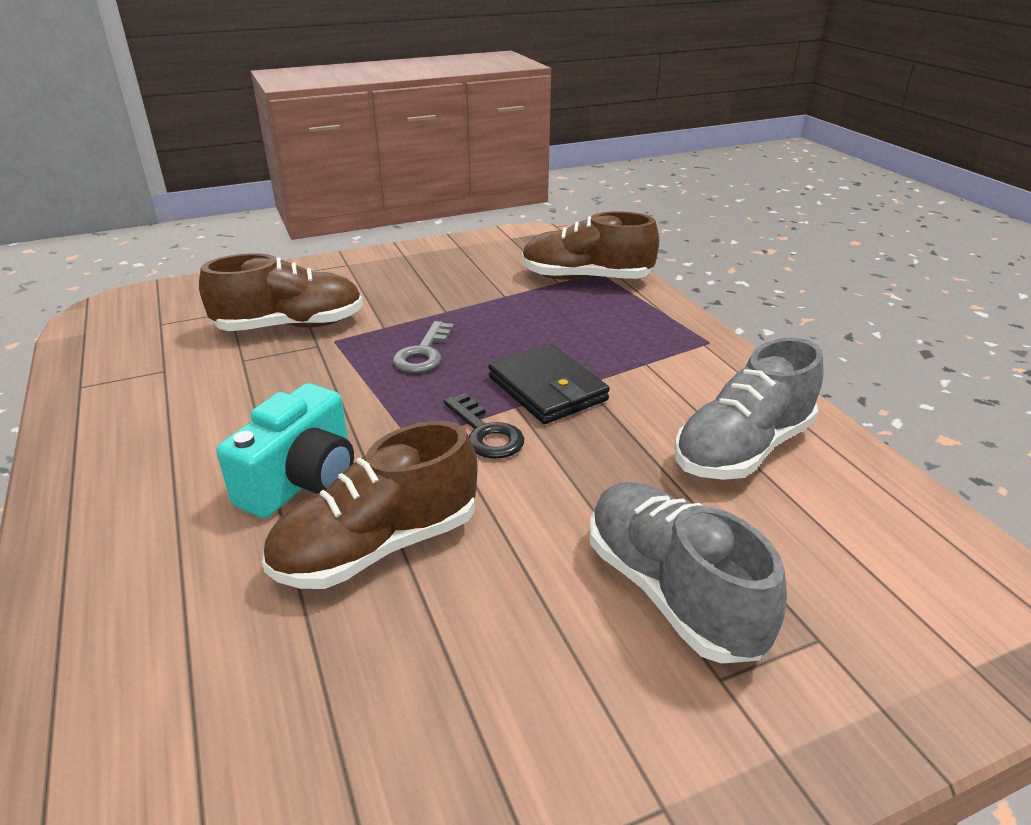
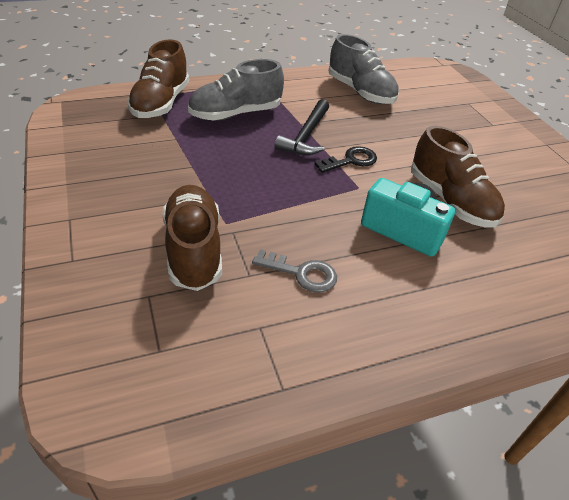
camera: 90 degrees left, 10 degrees up
(423, 353) = (256, 179): grey key -> grey key (302, 273)
(547, 389) = (306, 136): black wallet -> black hammer
(671, 591) = (455, 126): grey shoe -> grey shoe (235, 114)

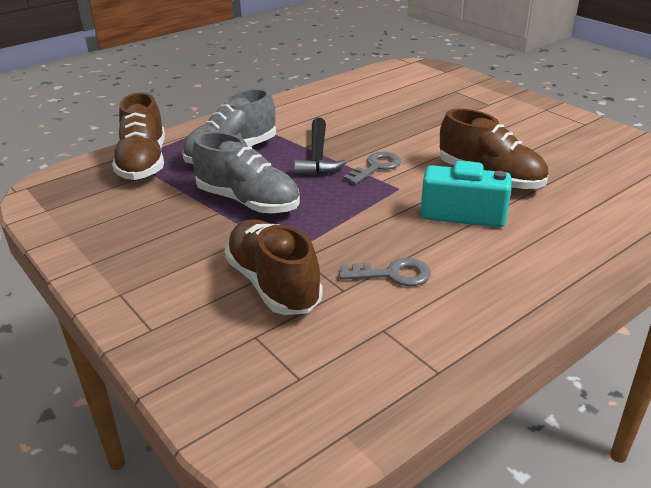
camera: 15 degrees left, 10 degrees down
(351, 160) = (376, 167): black key -> grey key
(360, 92) = (346, 105): grey shoe -> grey shoe (248, 201)

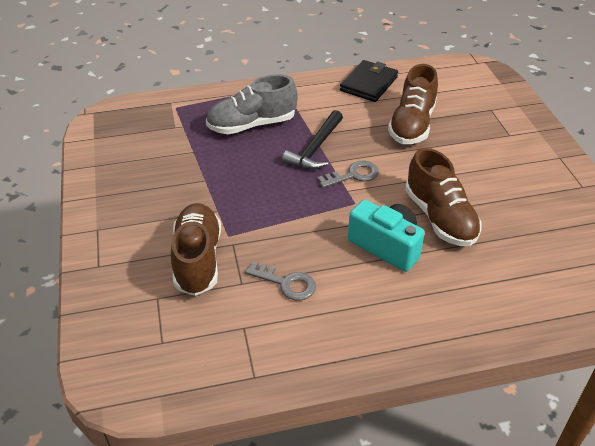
camera: 25 degrees right, 10 degrees up
(143, 163) = (183, 114): brown shoe -> brown shoe (412, 125)
(248, 201) = (232, 177): grey shoe -> none
(325, 97) = (369, 84): none -> black wallet

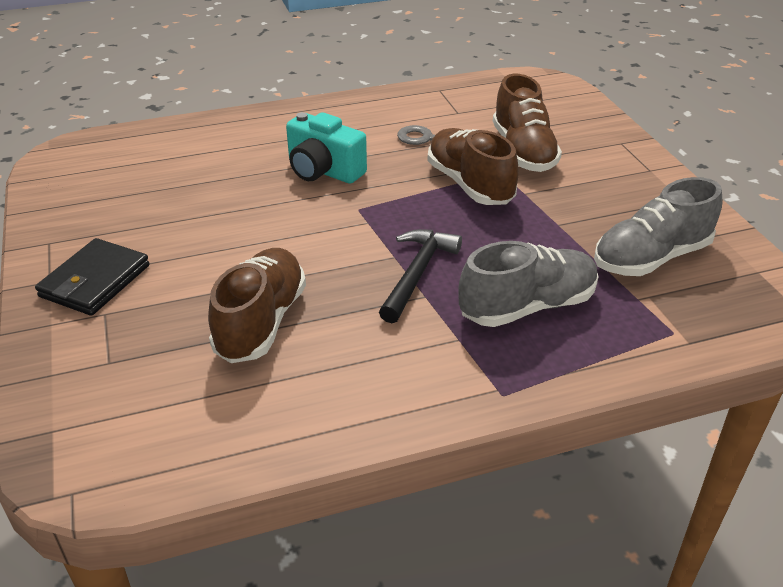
camera: 175 degrees right, 5 degrees down
(156, 150) = (651, 258): none -> grey shoe
(353, 175) = (359, 240): grey key -> none
(369, 84) = (329, 409): black wallet -> black wallet (95, 281)
(440, 218) = (255, 199): brown shoe -> brown shoe (470, 184)

